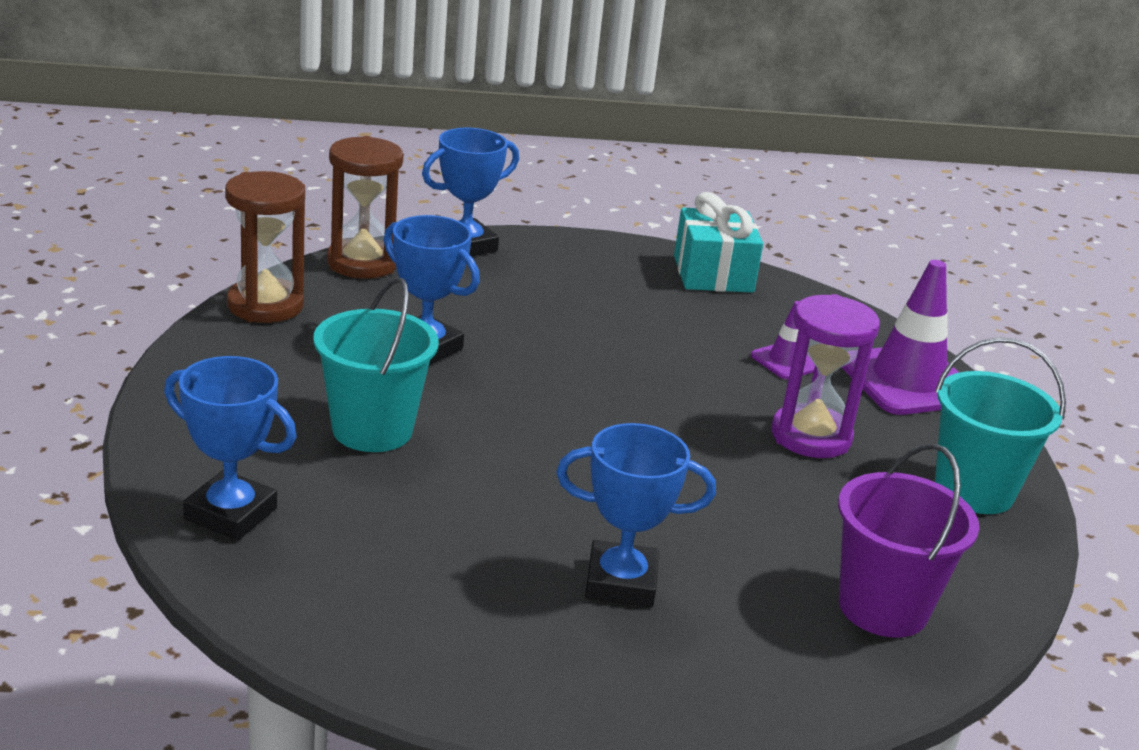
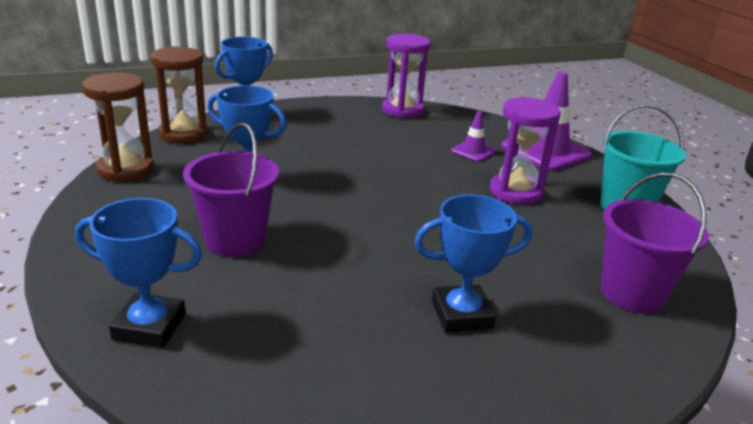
camera: 15 degrees left, 0 degrees up
(372, 430) = (235, 240): turquoise bucket -> purple bucket
(713, 274) = (402, 110): turquoise gift -> purple hourglass

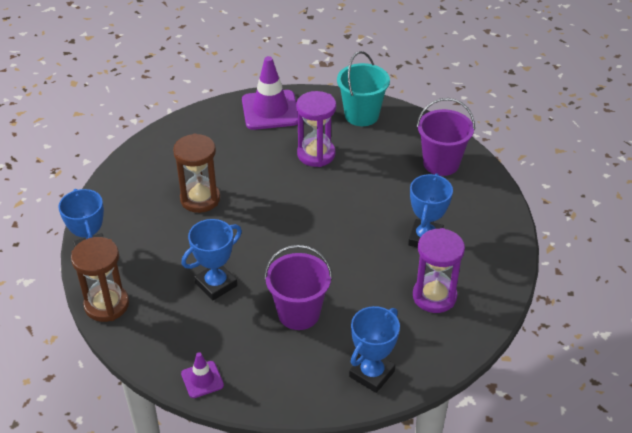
camera: 60 degrees left, 15 degrees up
(125, 170) = (155, 355): brown hourglass -> brown hourglass (200, 199)
(402, 110) = (150, 154): purple hourglass -> purple hourglass (434, 296)
(473, 151) = (247, 147): purple traffic cone -> purple traffic cone (202, 379)

